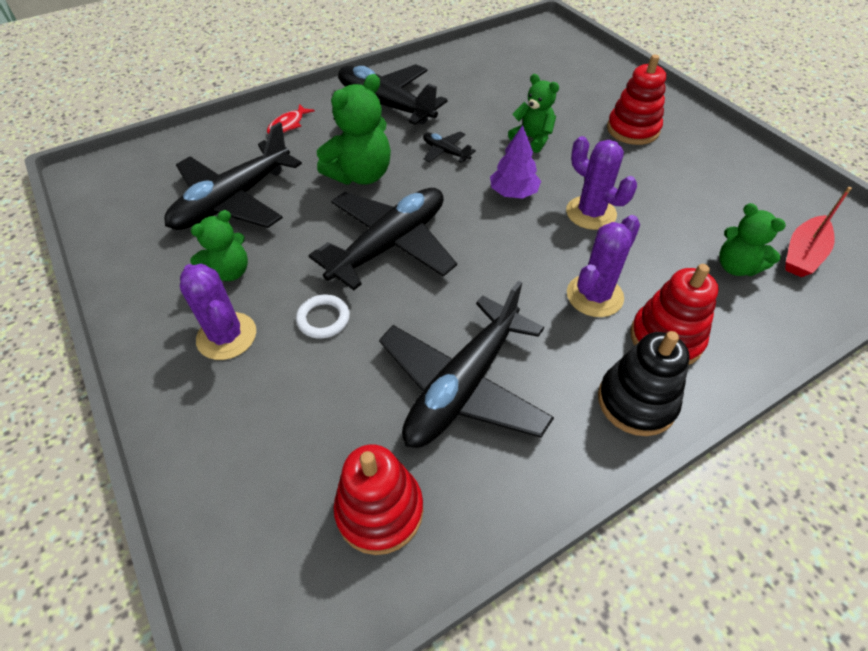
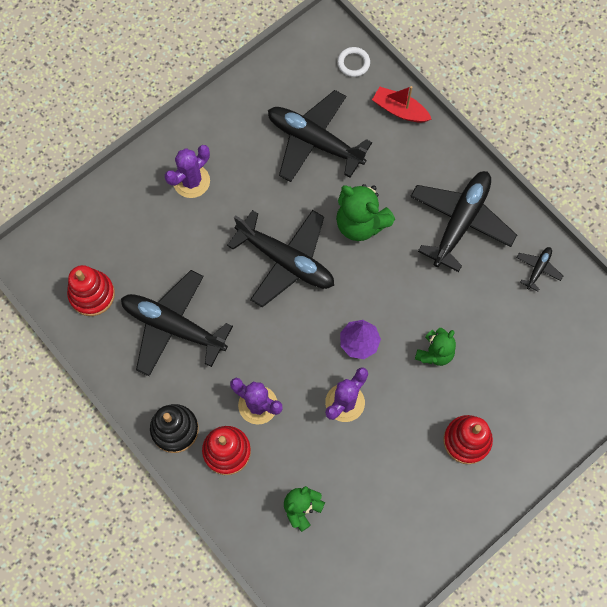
camera: 80 degrees right, 20 degrees up
(229, 271) = (244, 164): green teddy bear -> none
(288, 125) = (416, 150): red fish -> none
(323, 319) = (213, 234): white ring -> white ring (353, 63)
(445, 152) = (402, 283): black plane -> black plane (538, 269)
(803, 254) = (323, 562): red boat -> red boat (400, 110)

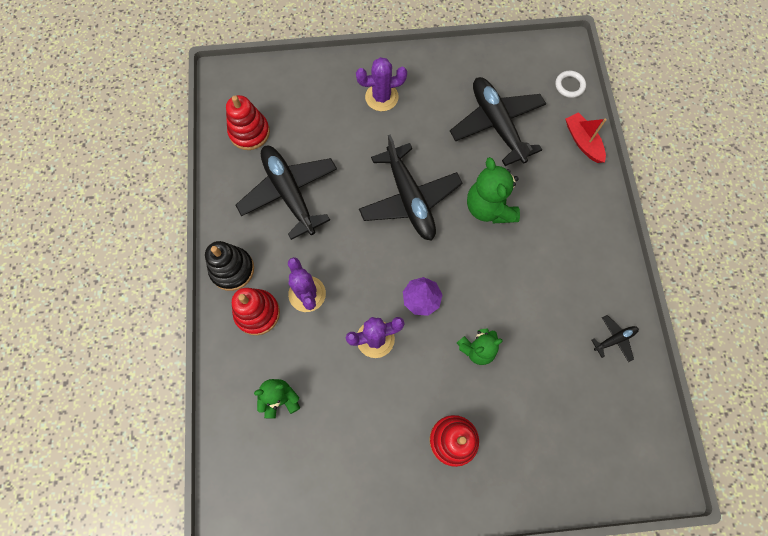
camera: 35 degrees right, 0 degrees up
(460, 222) = (573, 258): black plane -> none

